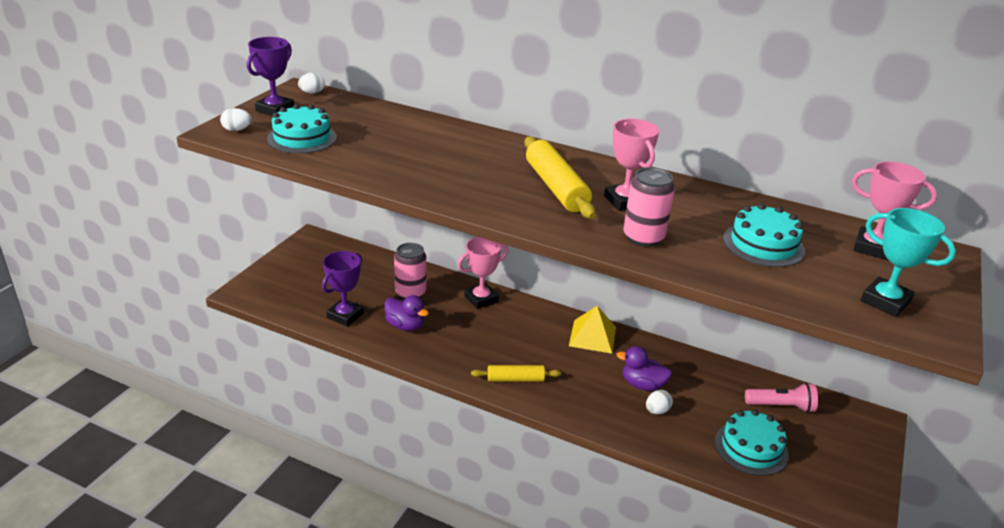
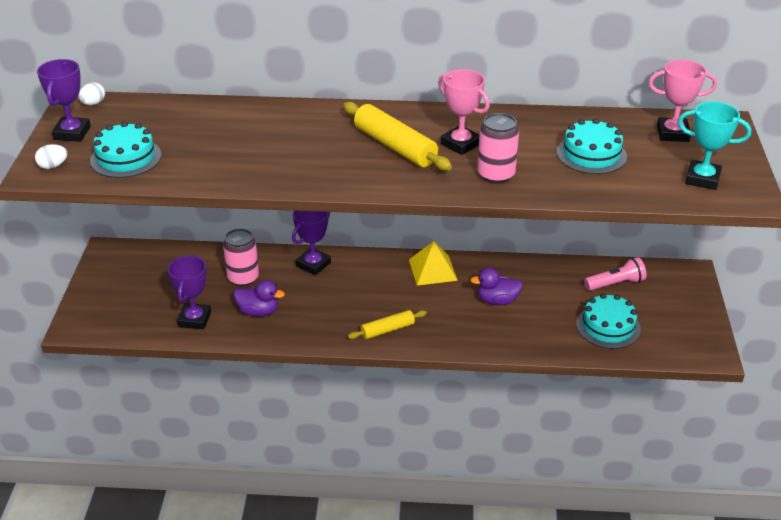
camera: 20 degrees left, 5 degrees up
(481, 299) = (313, 264): pink trophy -> purple trophy
(657, 411) = (520, 319): white egg -> none

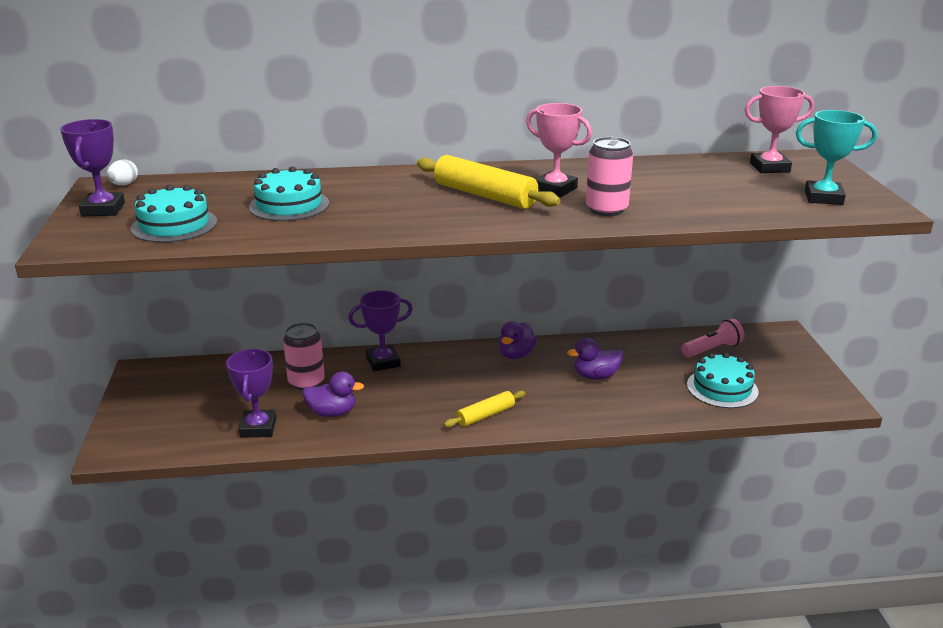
camera: 10 degrees left, 10 degrees down
(53, 166) = (85, 238): white egg -> none
(313, 264) = (383, 362): purple trophy -> purple trophy turned 45 degrees clockwise
(433, 270) = (516, 355): yellow pyramid -> purple duck
(591, 154) = (697, 187): turquoise cake -> turquoise cake (289, 205)

